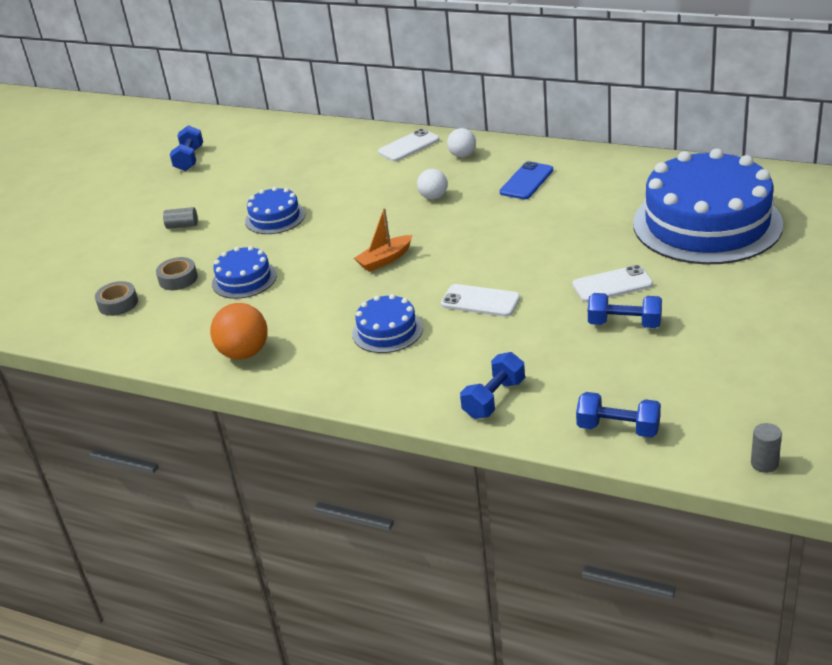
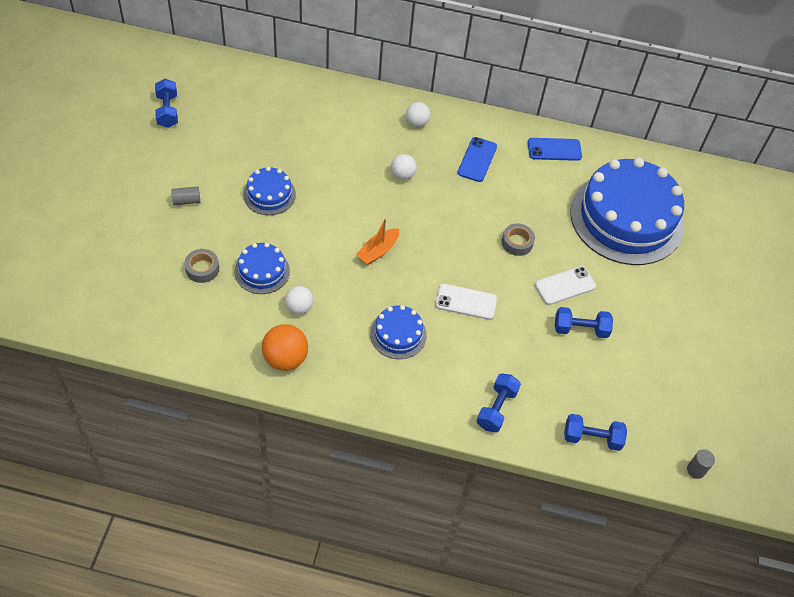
camera: 20 degrees left, 20 degrees up
(118, 303) = (156, 298): grey tape -> grey tape (517, 242)
(276, 309) = (299, 307): none -> white ball
(408, 146) = (367, 107): white phone -> none
(624, 169) = (554, 149): none -> blue phone

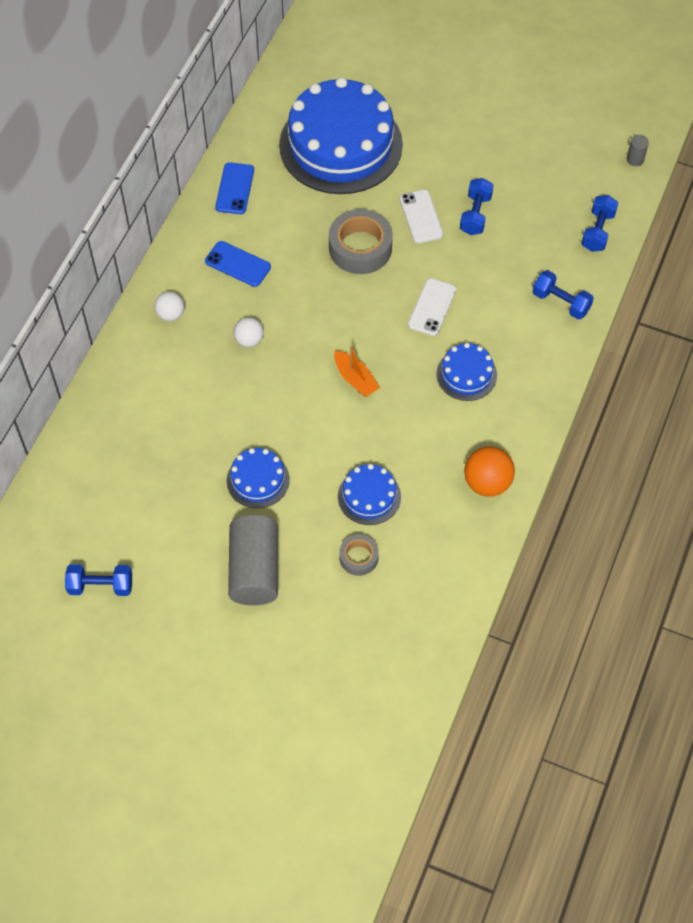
camera: 75 degrees left, 5 degrees up
(186, 201) = (254, 570): grey cylinder -> grey cylinder, size x2.38
(299, 307) = (423, 464): white ball -> none
(517, 242) = (360, 248): grey tape -> grey tape, size x1.81

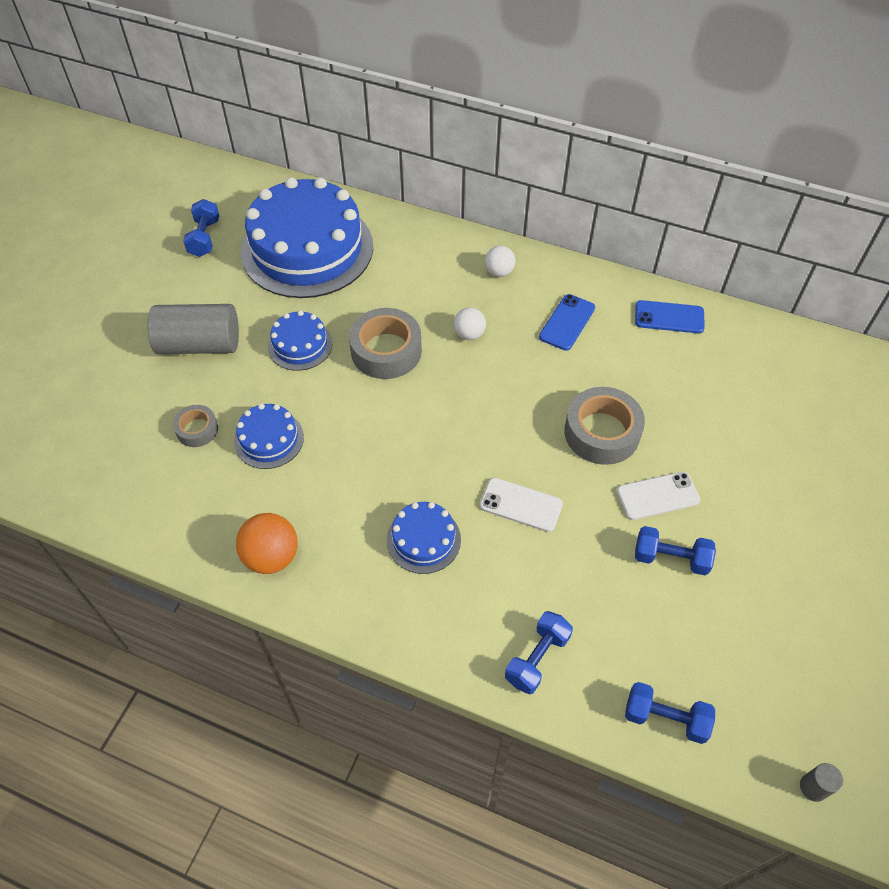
camera: 90 degrees right, 5 degrees down
(267, 407) = (386, 351): none -> grey tape
(340, 145) = (754, 413): blue cake -> blue cake (307, 249)
(355, 379) = (419, 427): orange boat -> none

